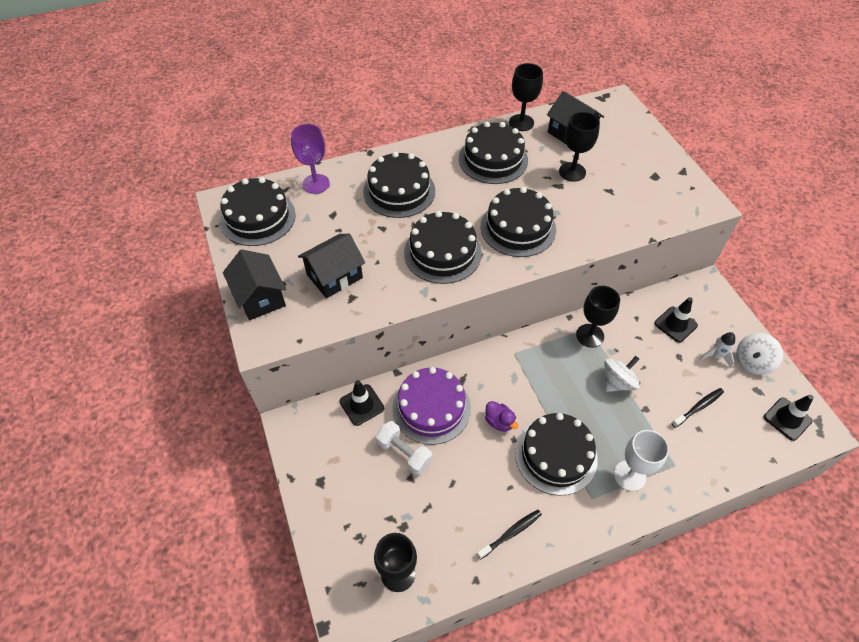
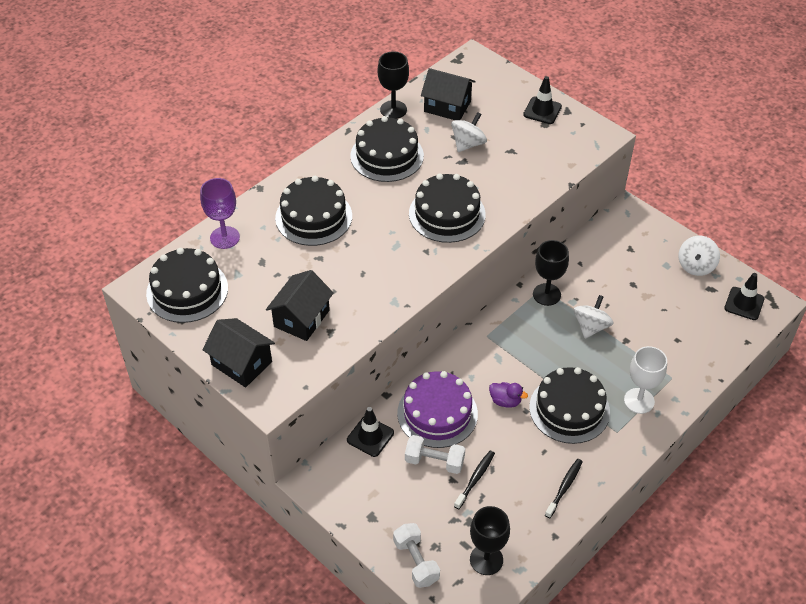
camera: 25 degrees left, 5 degrees down
(334, 544) = (416, 561): none -> white dumbbell
(442, 253) = (390, 261): black cake -> none
(572, 172) = (468, 144): black goblet -> white spinning top
(675, 324) = (616, 257): black traffic cone -> black traffic cone (542, 110)
(698, 407) = (669, 322): black toothbrush -> black toothbrush (475, 479)
(716, 356) = (663, 272): white rocket -> none

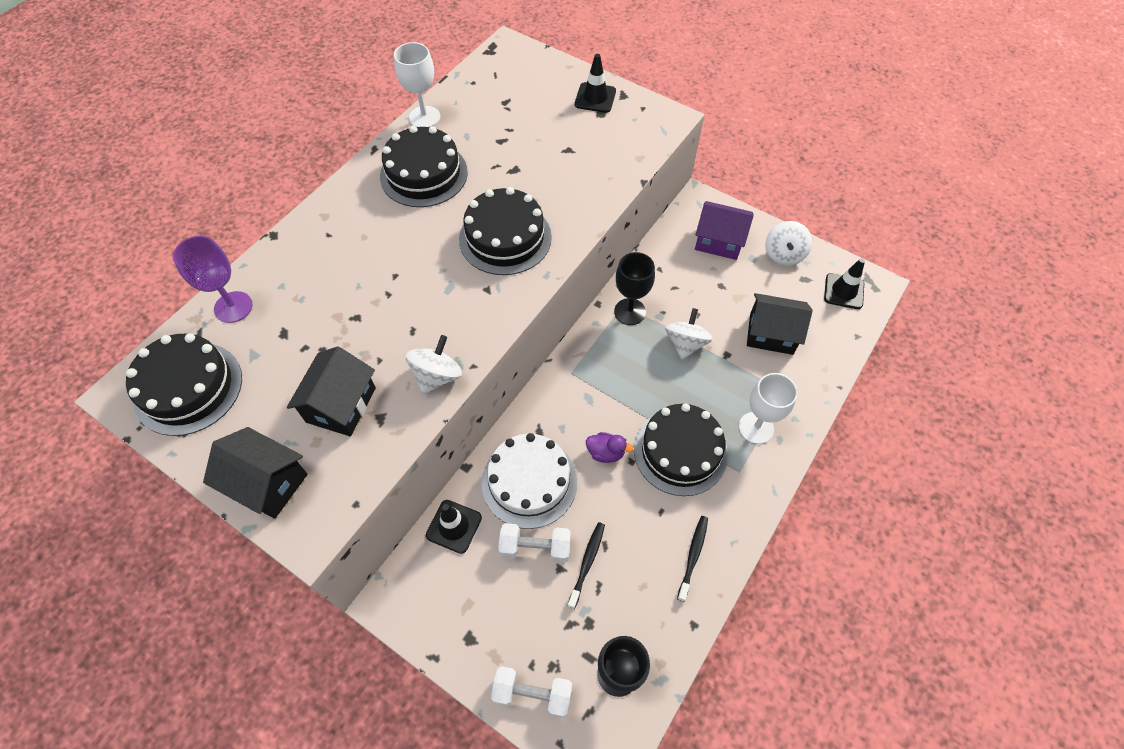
camera: 10 degrees left, 10 degrees up
(313, 217) = (343, 264): black cake -> none
(393, 109) = (424, 117): black goblet -> white goblet
(416, 561) = (532, 693): white dumbbell -> white dumbbell turned 45 degrees counterclockwise
(437, 413) = (529, 482): purple cake -> white cake
(447, 106) = (486, 106): black house -> black house (771, 334)
(468, 144) = (517, 148): white spinning top -> white spinning top (437, 376)
(639, 247) = (719, 241): none -> purple house

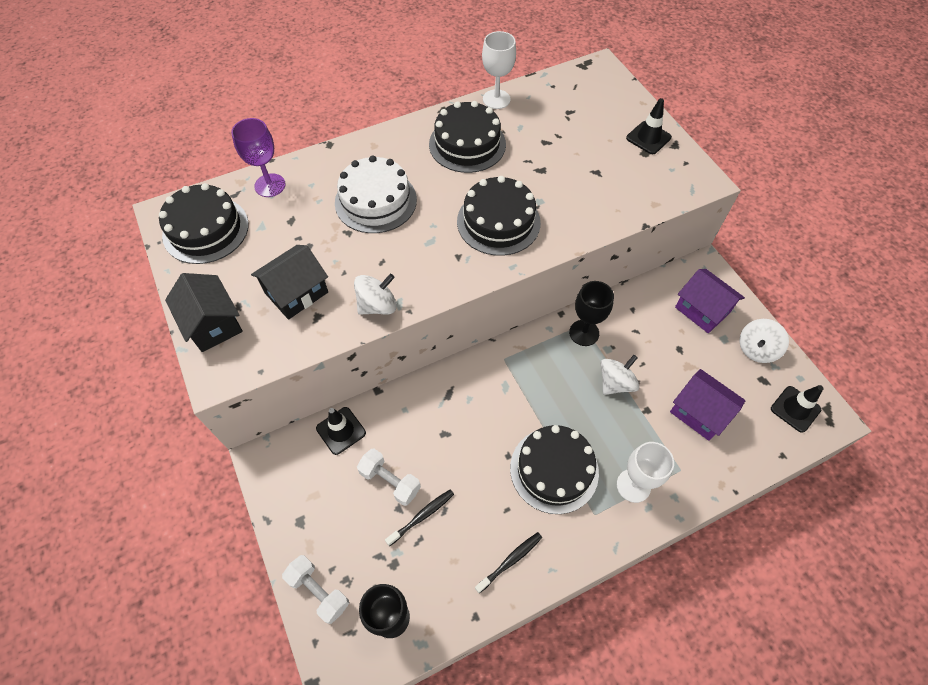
camera: 30 degrees right, 0 degrees up
(529, 482) = (417, 428): white cake -> white cake (375, 201)
(606, 452) = (491, 437): purple duck -> none
(771, 334) = (699, 412): black house -> purple house

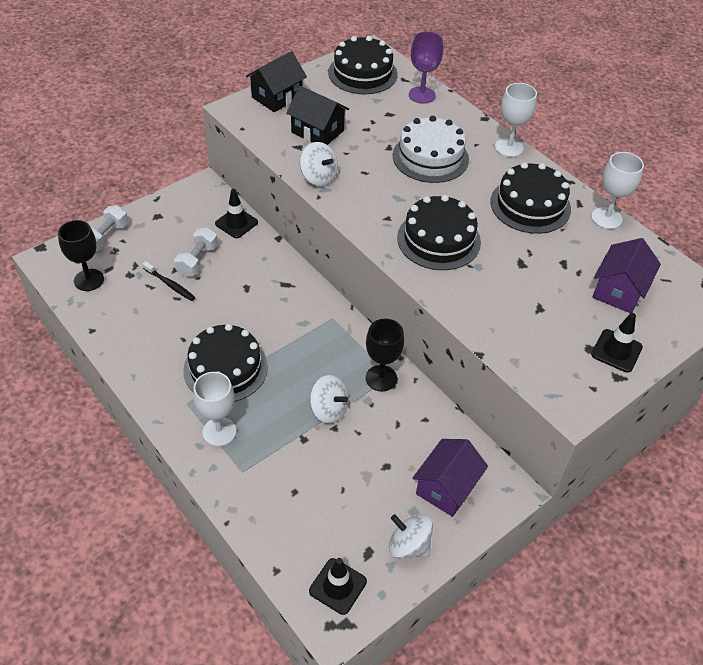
camera: 75 degrees right, 10 degrees down
(381, 138) = (509, 148): none -> white goblet
(510, 561) = (138, 347): black toothbrush -> none
(699, 412) = (311, 487): purple house -> purple house (619, 290)

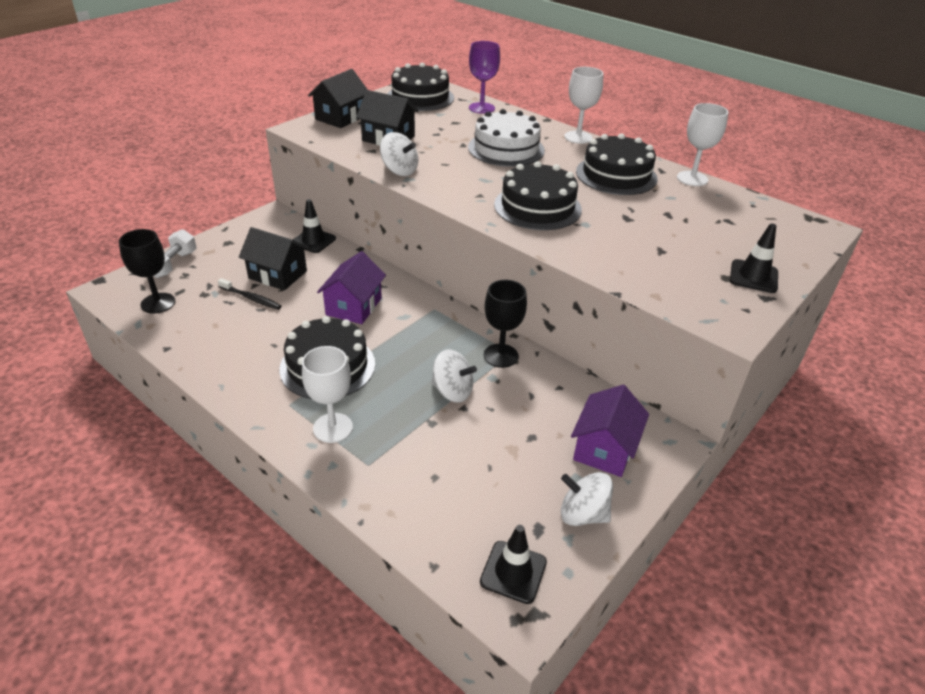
camera: 10 degrees left, 10 degrees down
(197, 260) = (277, 275): white dumbbell -> black house
(619, 290) = (731, 230): purple house -> purple house (354, 306)

